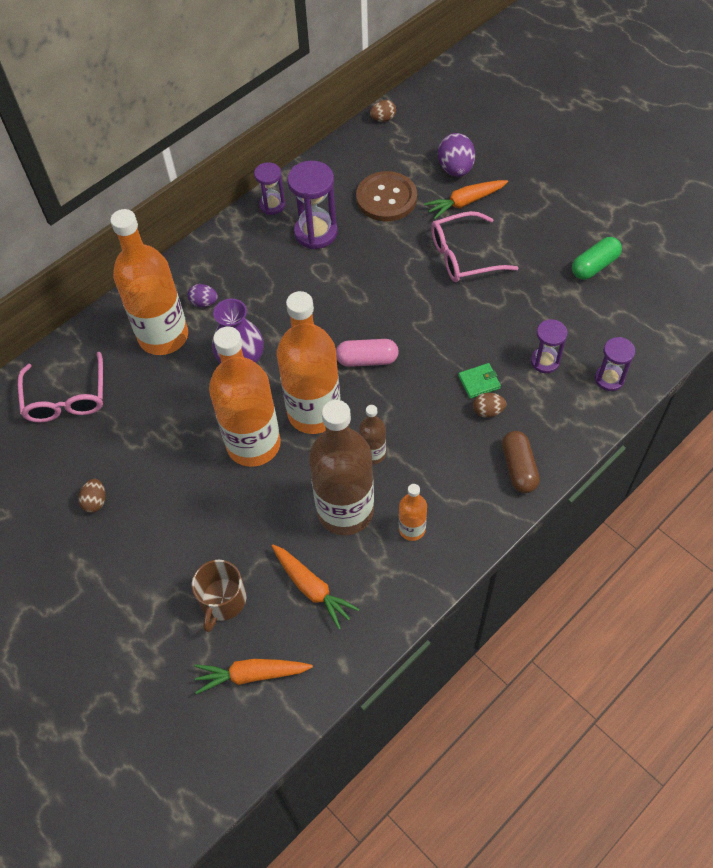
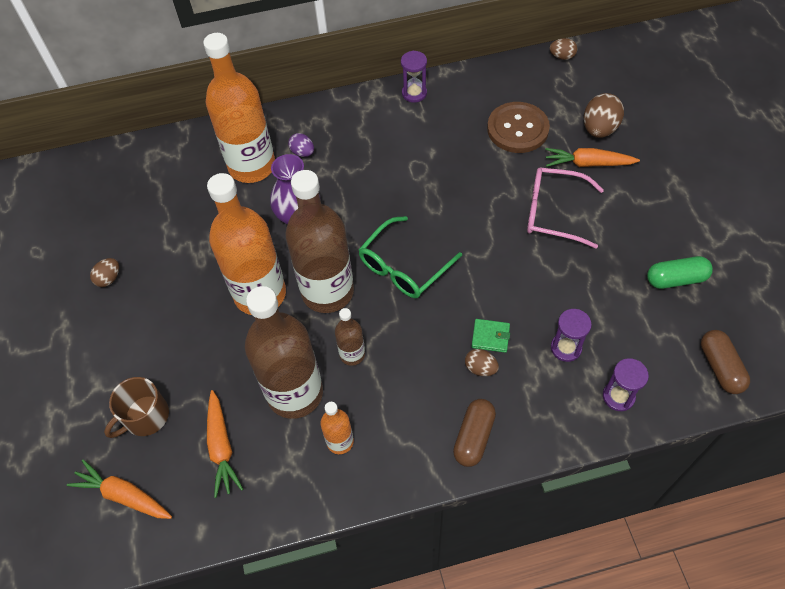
camera: 30 degrees right, 0 degrees up
(66, 398) = (145, 182): pink glasses -> none
(314, 412) = (327, 291): orange bottle -> brown bottle
(316, 232) = (435, 133): purple hourglass -> none
(367, 360) = (404, 266): pink capsule -> green glasses
(455, 169) = (599, 129): purple egg -> brown egg
(669, 318) = (720, 367): none -> brown capsule

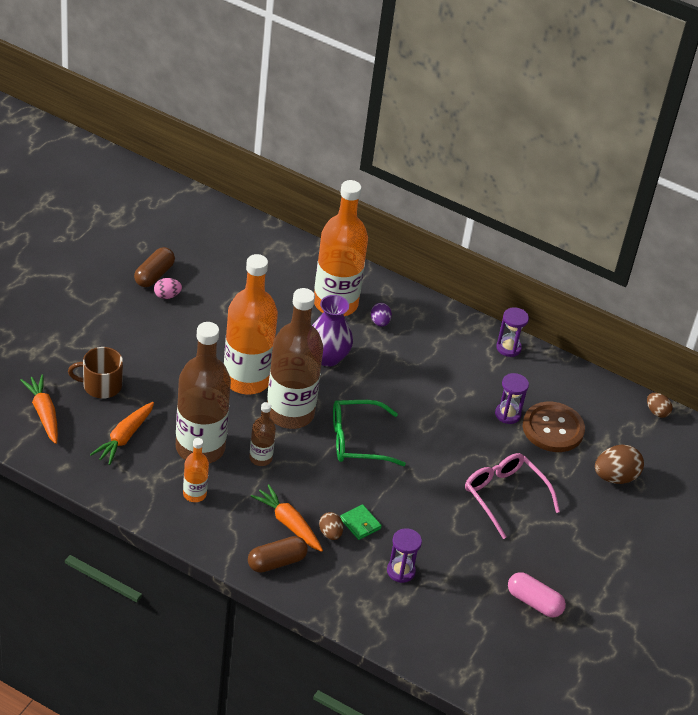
camera: 35 degrees right, 15 degrees down
(109, 278) = (167, 296): brown egg -> pink egg
(588, 163) = (573, 490): orange carrot -> orange carrot (288, 523)
(618, 396) = (397, 623): purple hourglass -> purple hourglass (507, 414)
(676, 279) = (534, 602): green capsule -> pink capsule
(720, 367) = (489, 670): brown capsule -> brown capsule (154, 275)

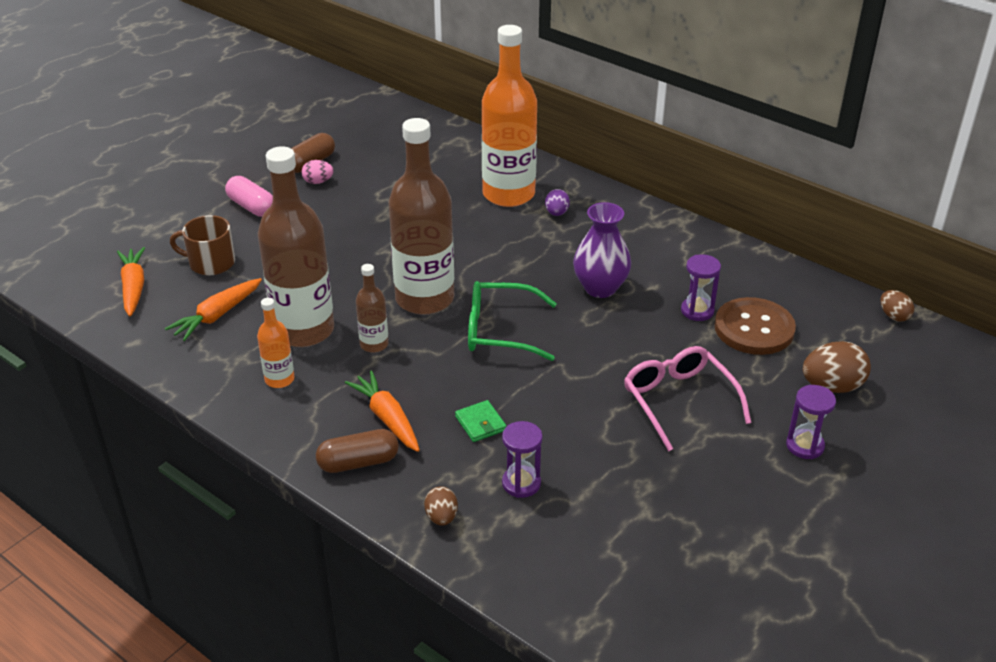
camera: 15 degrees right, 5 degrees down
(246, 379) = (383, 263): orange bottle -> none
(327, 357) = (485, 244): purple vase -> purple vase (600, 288)
(330, 533) = (438, 433): brown egg -> brown egg (441, 517)
(508, 348) = (709, 243): purple hourglass -> purple hourglass (805, 446)
(534, 602) = (700, 534): pink capsule -> pink capsule (251, 207)

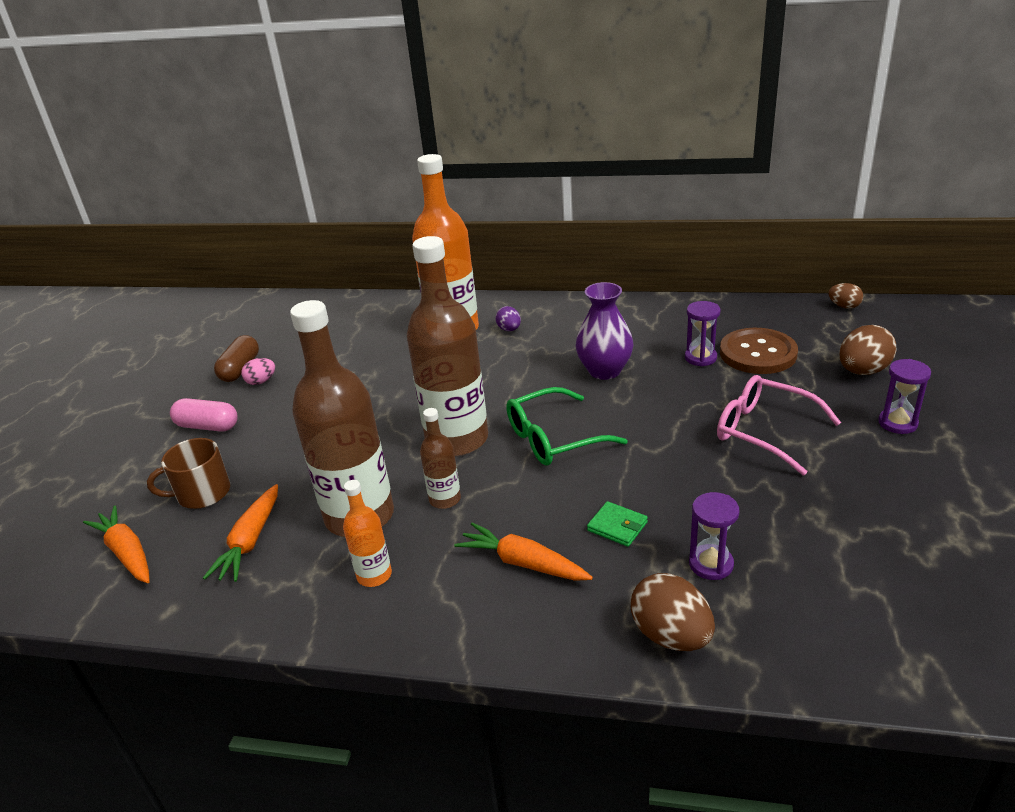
camera: 25 degrees left, 5 degrees down
(358, 462) = (534, 621): brown capsule -> none
(441, 517) = (671, 635): brown egg -> brown egg, size x1.73

